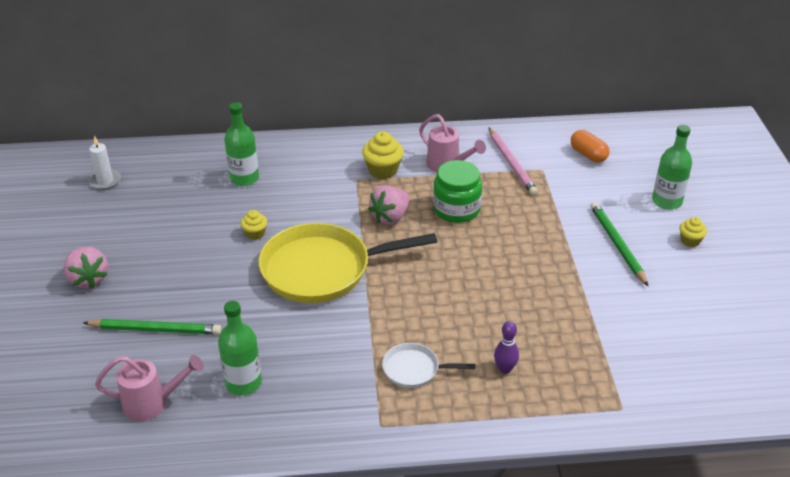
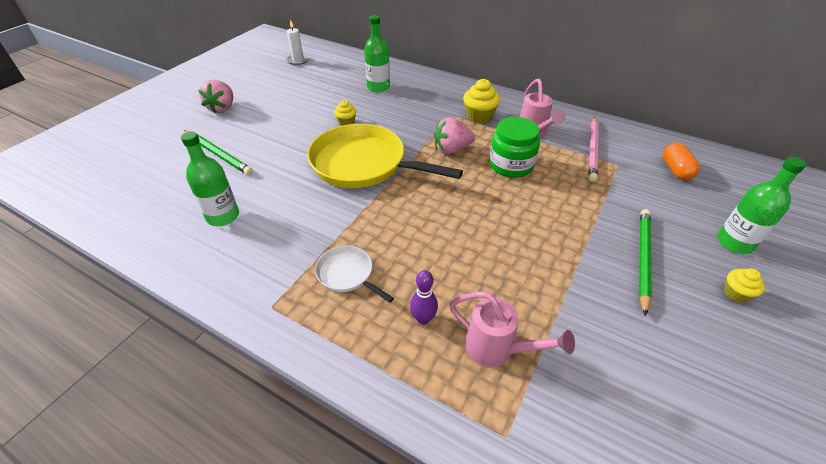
camera: 35 degrees right, 5 degrees up
(153, 403) = (157, 200): pink watering can -> pink watering can (497, 349)

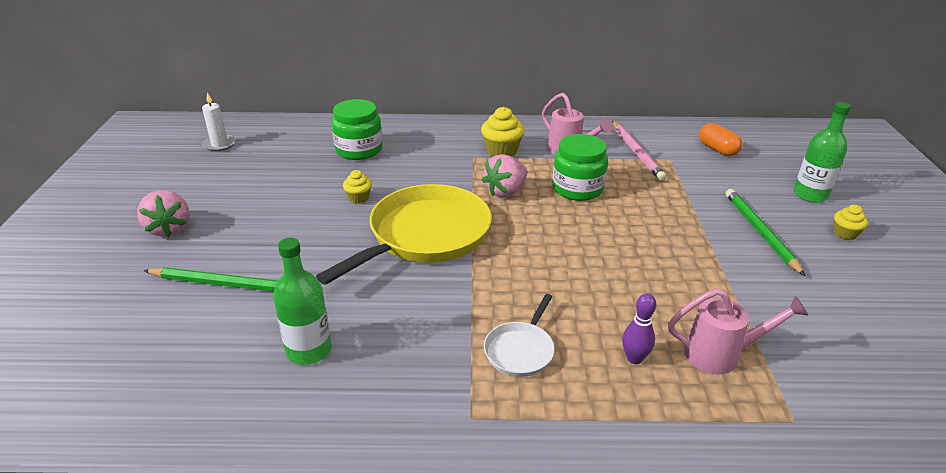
camera: 30 degrees left, 10 degrees down
(347, 274) = (520, 350): white pan -> white pan turned 75 degrees counterclockwise
(363, 164) = (425, 235): yellow pan -> yellow pan turned 135 degrees clockwise
(378, 87) = (359, 150): green bottle -> green jar

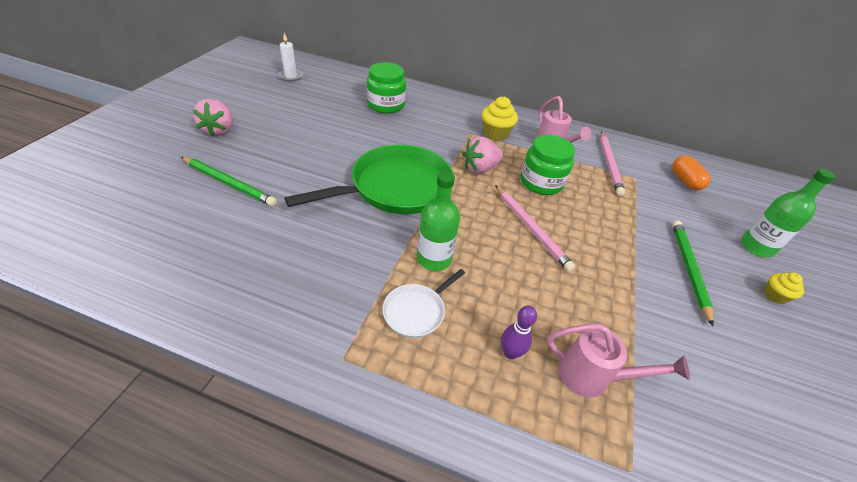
camera: 15 degrees right, 10 degrees up
(309, 350) = (255, 256): green bottle -> green bottle (434, 259)
(358, 198) = (364, 143): yellow cupcake -> none
(425, 235) = (396, 187): yellow pan -> green pan
(591, 237) = (531, 228): none -> pink pencil

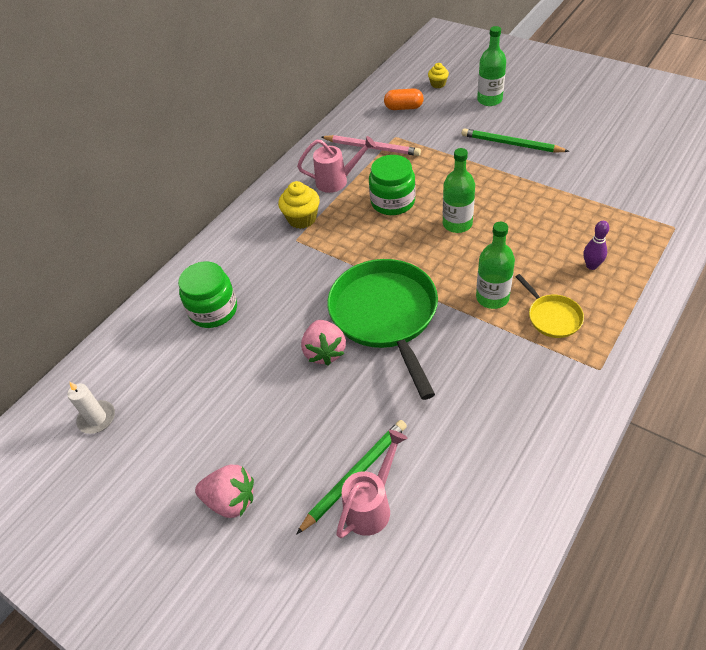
camera: 65 degrees left, 5 degrees up
(416, 311) = (552, 317): white pan -> yellow pan
(480, 169) = (363, 243): pink strawberry -> pink strawberry (325, 352)
(531, 228) = (457, 224): pink pencil -> green bottle
(593, 377) = (610, 226): pink watering can -> pink watering can (372, 505)
(774, 295) = (538, 111): yellow cupcake -> yellow cupcake (438, 84)

